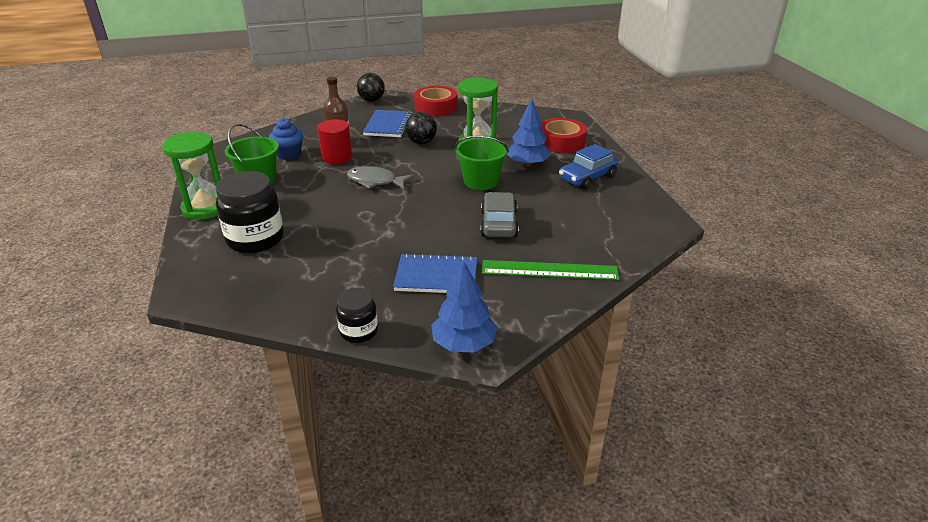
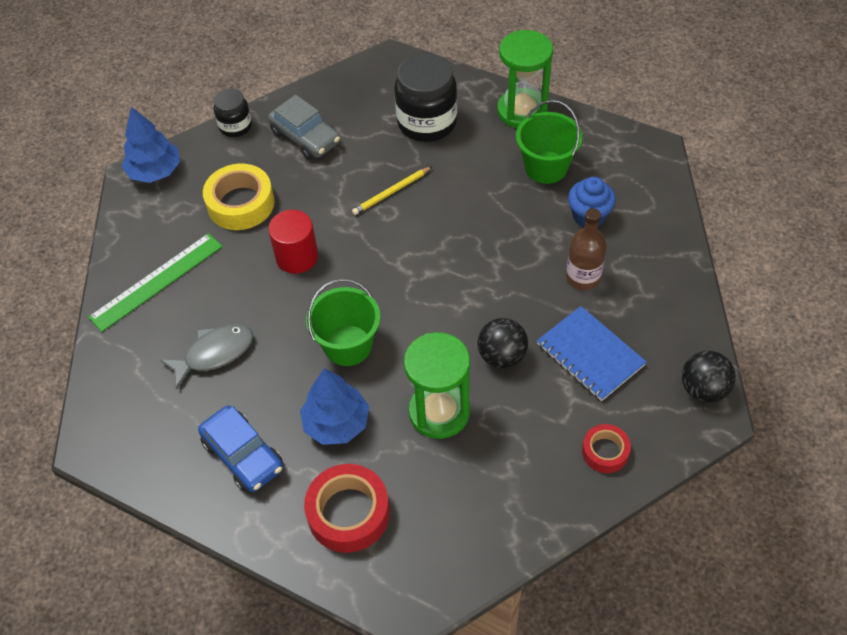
camera: 135 degrees right, 20 degrees up
(337, 157) = (539, 253): red cylinder -> red cylinder (297, 257)
(346, 221) = (391, 192): none -> yellow pencil
(375, 181) = (446, 255): grey fish -> grey fish (214, 354)
(436, 107) = (605, 452): red tape -> red tape, size x0.58
(436, 276) = (240, 204): blue notebook -> yellow tape
(498, 224) = (258, 299): grey car -> grey car (305, 137)
(587, 178) = (243, 455): blue car -> blue car turned 135 degrees clockwise

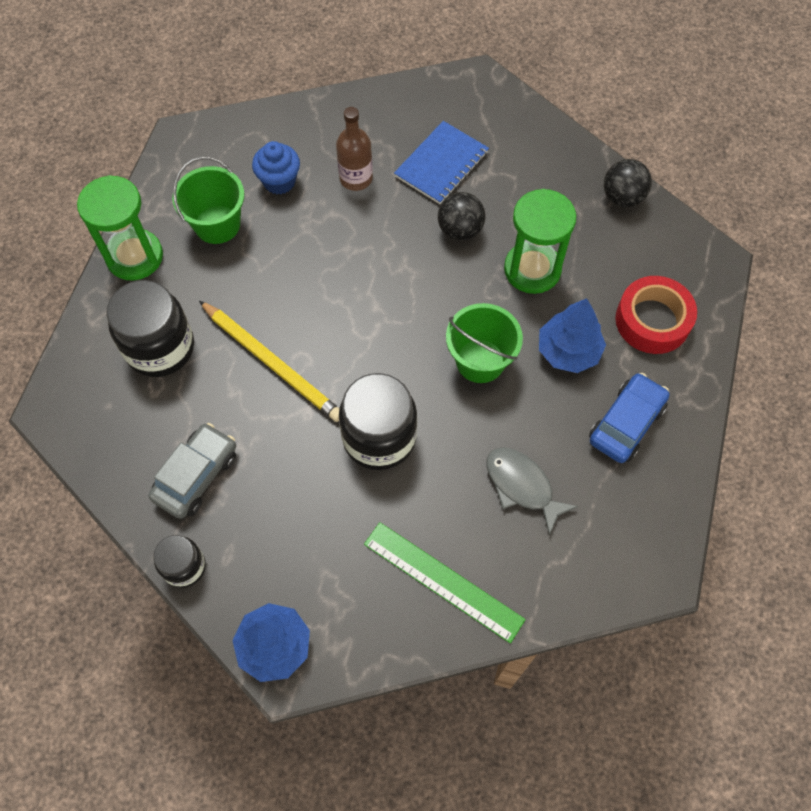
camera: 105 degrees left, 10 degrees up
(240, 204) = (312, 521): yellow tape -> none
(297, 257) = (379, 438): red cylinder -> black jar
(391, 192) = (272, 363): yellow pencil -> yellow pencil, size x1.80
(605, 452) = (535, 145): red tape -> none
(703, 389) = (456, 85): black ball -> black ball (622, 197)

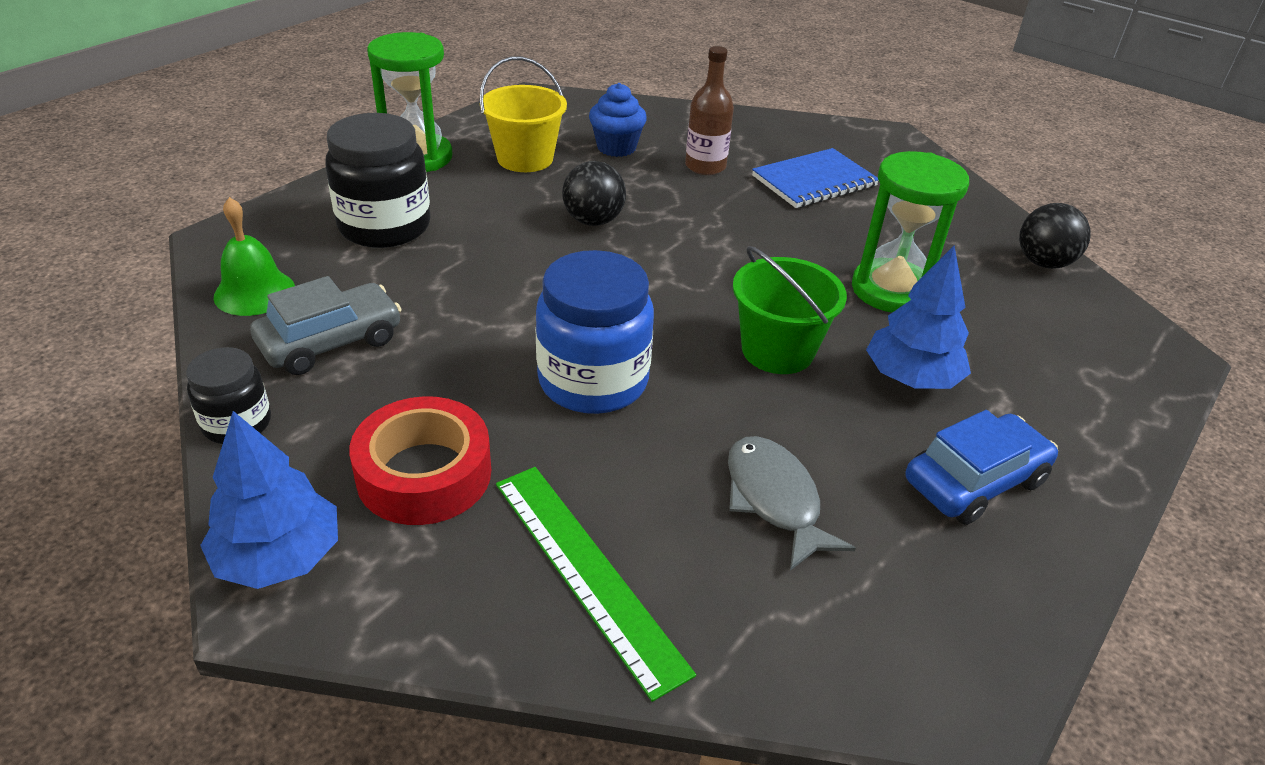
camera: 20 degrees right, 25 degrees down
(114, 453) = (254, 292): none -> green bell
(217, 224) = (525, 158): green bucket -> yellow bucket
(272, 363) = (504, 275): yellow pencil -> none
(379, 438) = (593, 381): black jar -> blue jar
(460, 230) = (810, 234): black ball -> black ball (593, 221)
(652, 320) = (1053, 384): red tape -> red tape (424, 474)

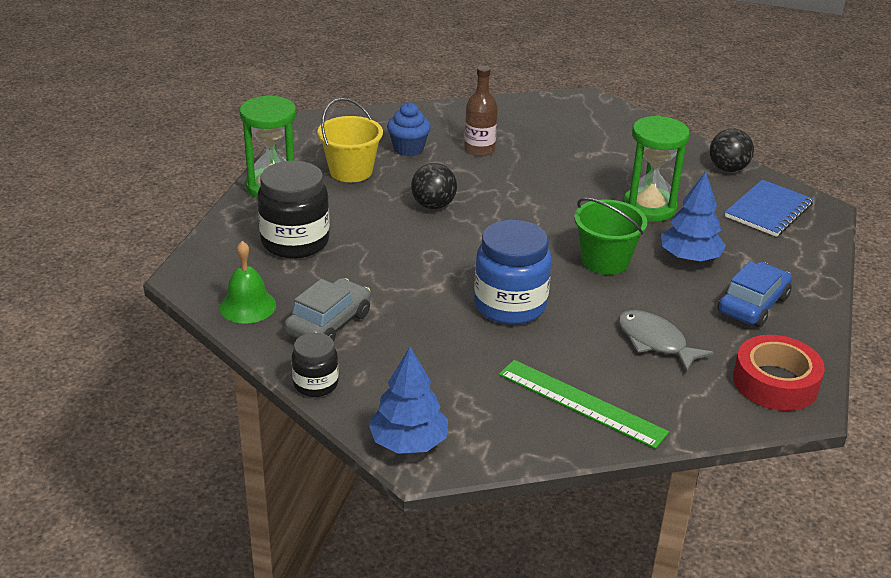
camera: 20 degrees left, 5 degrees down
(424, 474) = (453, 380): red tape -> red tape (775, 382)
(814, 181) = (558, 144): blue notebook -> blue notebook (768, 210)

